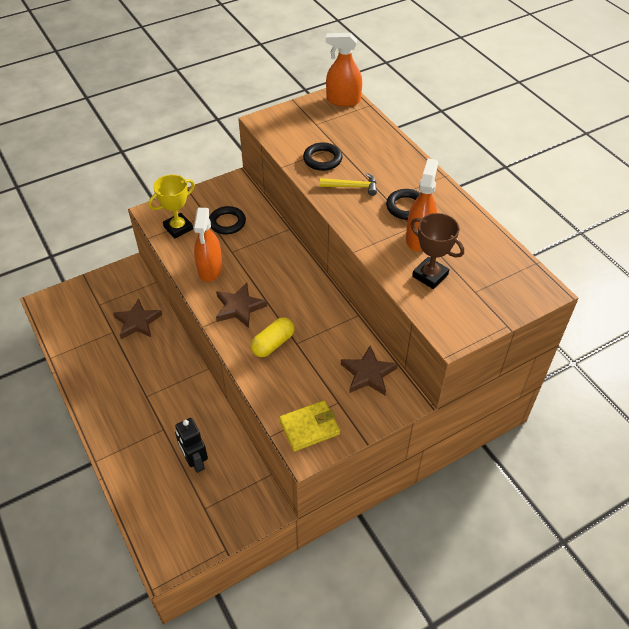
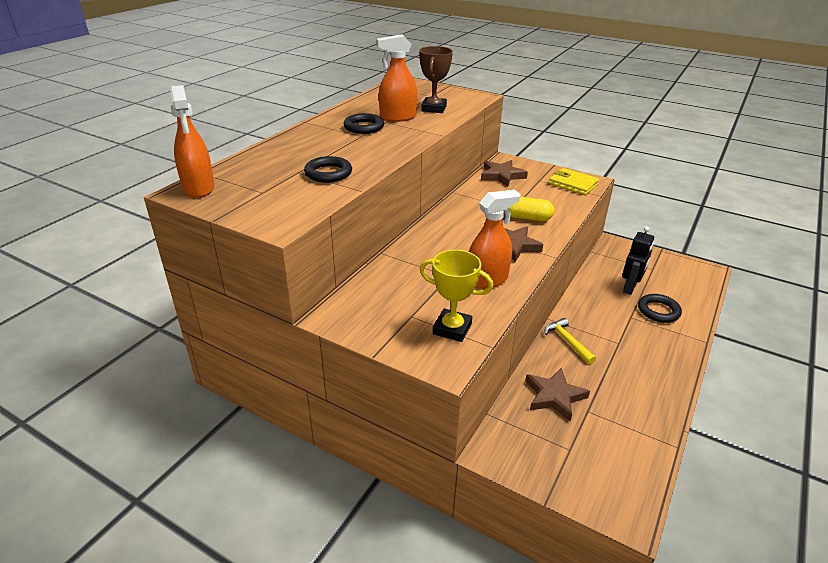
camera: 120 degrees left, 15 degrees down
(227, 223) = (409, 295): black ring -> black ring (658, 311)
(352, 187) = (359, 151): yellow hammer -> yellow hammer (567, 341)

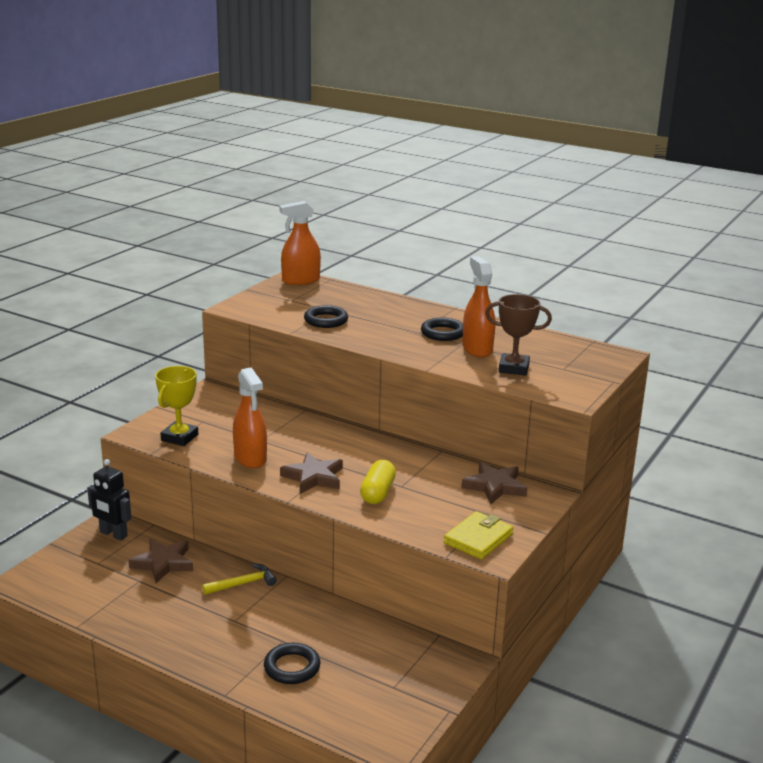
camera: 90 degrees right, 10 degrees down
(630, 288) = (346, 653): black robot -> black robot (113, 534)

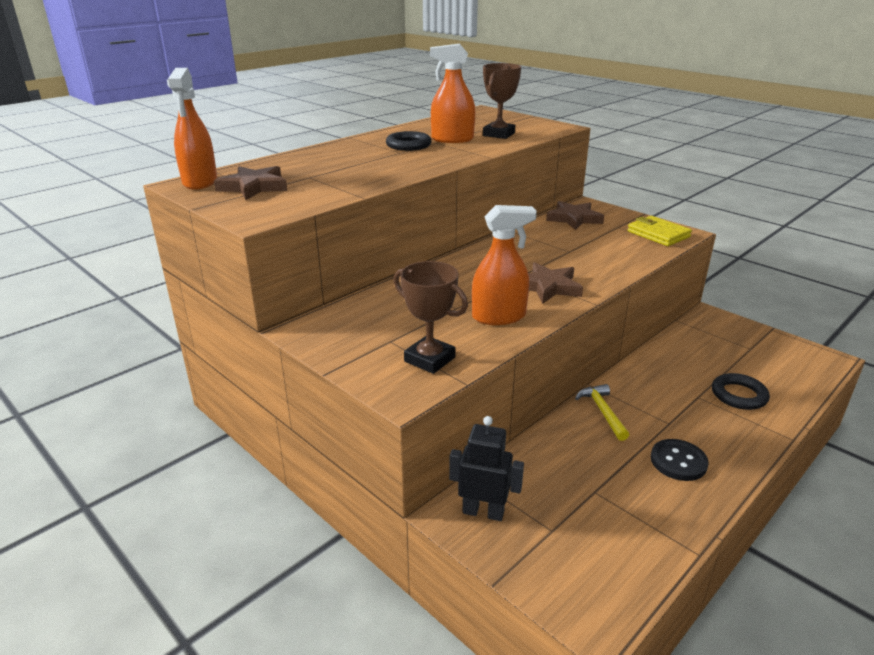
camera: 75 degrees left, 5 degrees up
(113, 534) = (483, 512): black robot -> black robot turned 120 degrees counterclockwise
(163, 563) = (558, 468): brown star -> brown star (254, 187)
(179, 437) = (429, 359): yellow trophy -> brown trophy
(180, 622) = (678, 461): none -> black button
(326, 320) = (340, 180): black ring -> none
(377, 493) = (581, 261): yellow capsule -> none

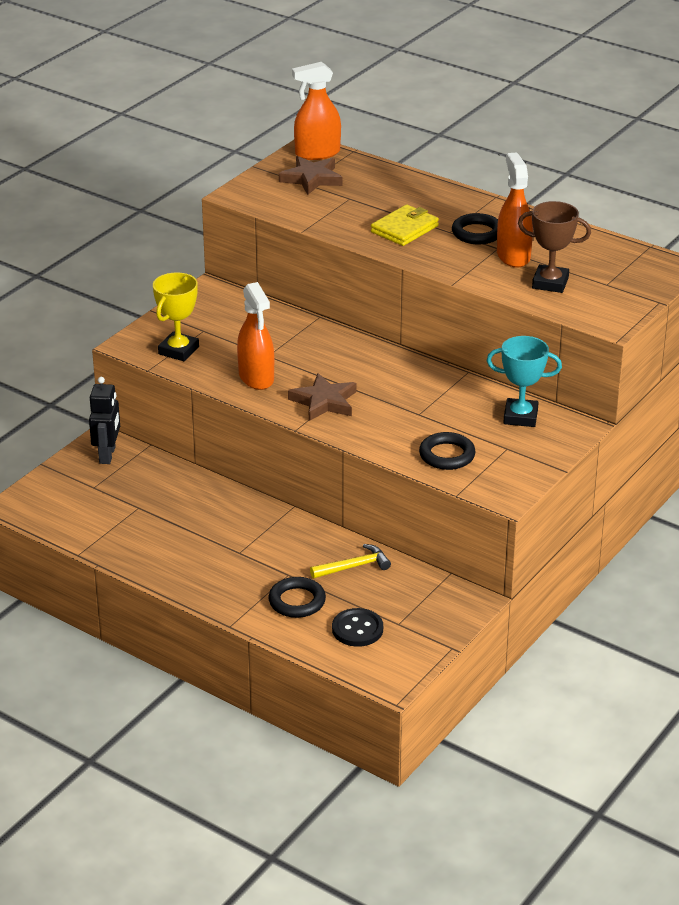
camera: 80 degrees right, 5 degrees up
(429, 359) = (178, 350): brown trophy -> yellow trophy
(574, 219) = (520, 417): brown star -> turquoise trophy
(602, 411) = (248, 513): yellow hammer -> yellow hammer (354, 566)
(631, 246) = (447, 455): none -> black ring
(658, 234) = (493, 476): yellow wallet -> yellow wallet (404, 229)
(678, 461) = (183, 553): black button -> black button (357, 629)

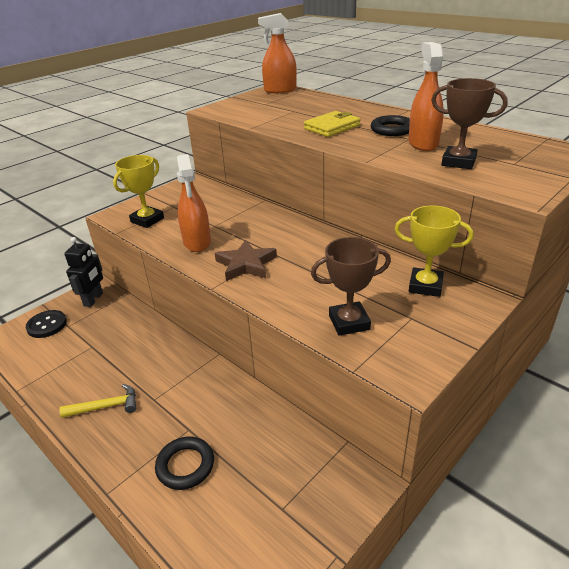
camera: 10 degrees right, 0 degrees up
(312, 179) = (270, 102): brown star -> none
(354, 566) = (254, 425): yellow hammer -> yellow hammer (106, 406)
(357, 629) = (236, 513): black button -> black button (47, 325)
(447, 455) = (349, 322): black ring -> brown trophy
(520, 417) = (425, 286): turquoise trophy -> yellow trophy

